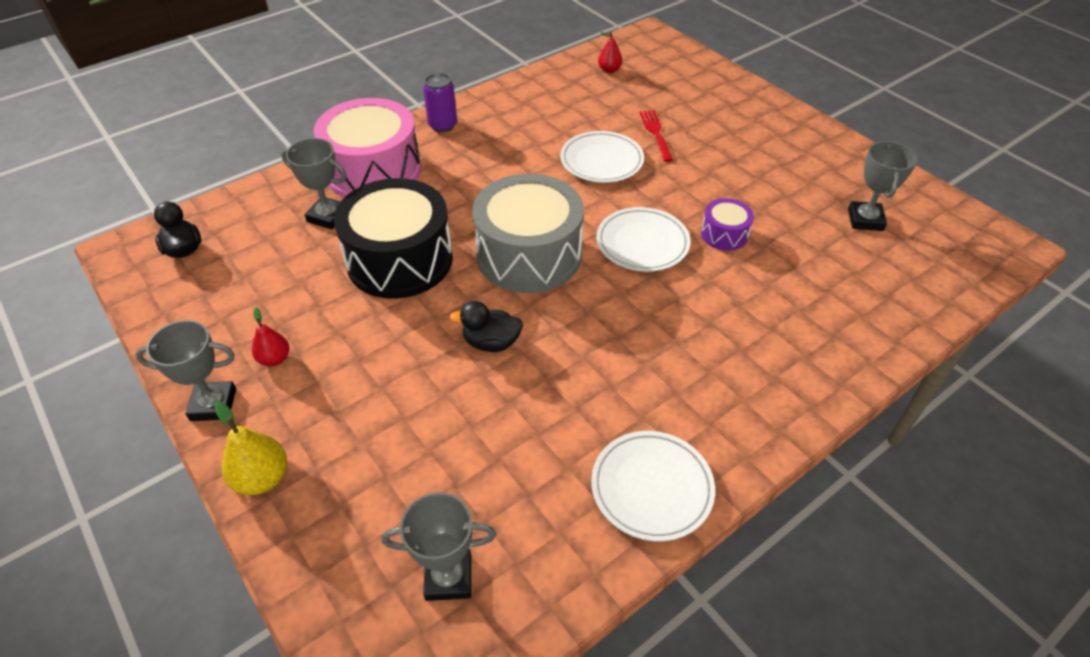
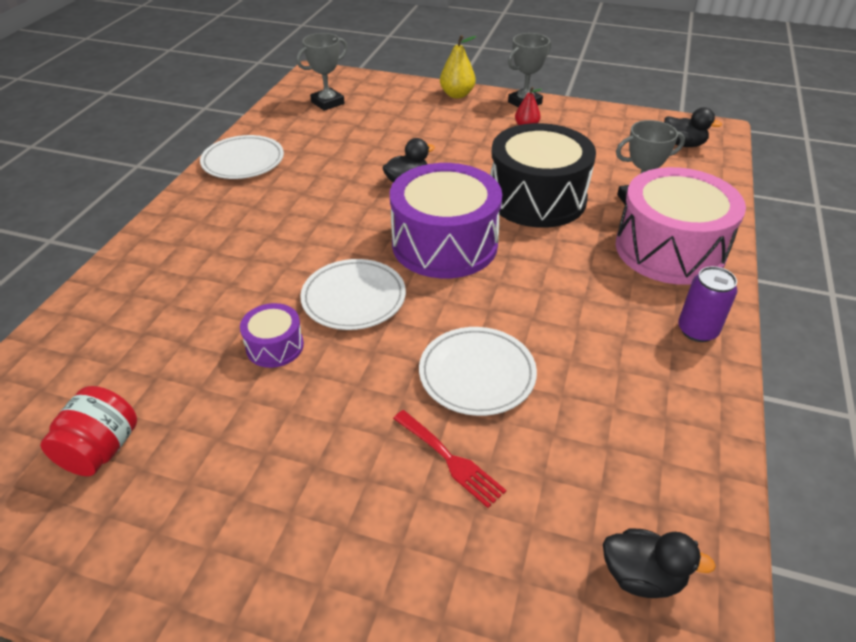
camera: 145 degrees right, 5 degrees down
(529, 255) = (444, 244): grey drum -> purple drum
(609, 70) = (642, 576): red pear -> black duck
(865, 220) = (101, 450): grey trophy -> red jar

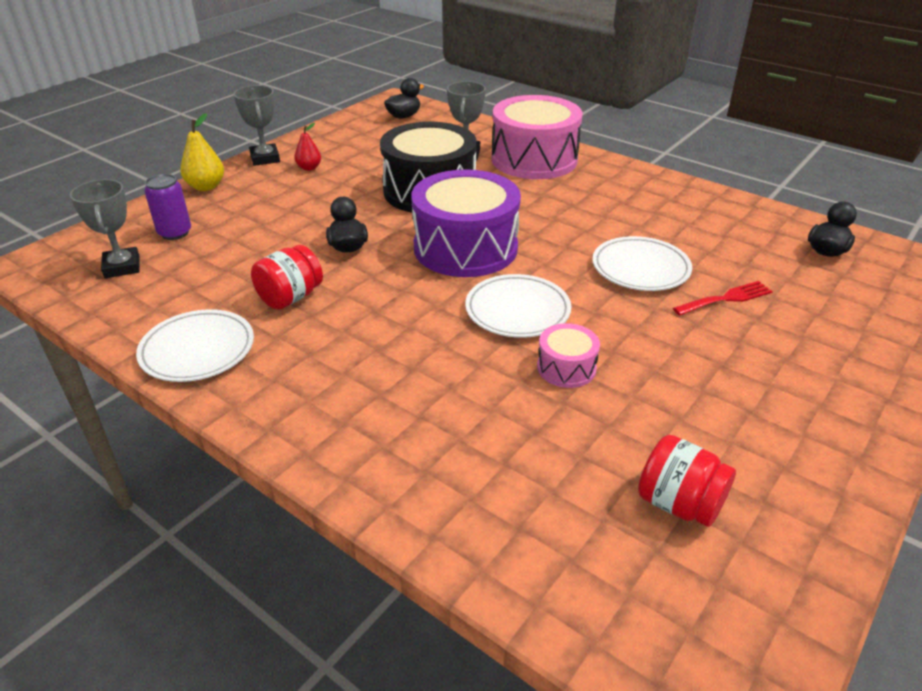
camera: 70 degrees left, 5 degrees down
(275, 346) = (566, 368): purple drum -> pink drum
(320, 177) = (290, 297): none -> red jar
(697, 330) = (626, 175): purple can -> purple can (175, 233)

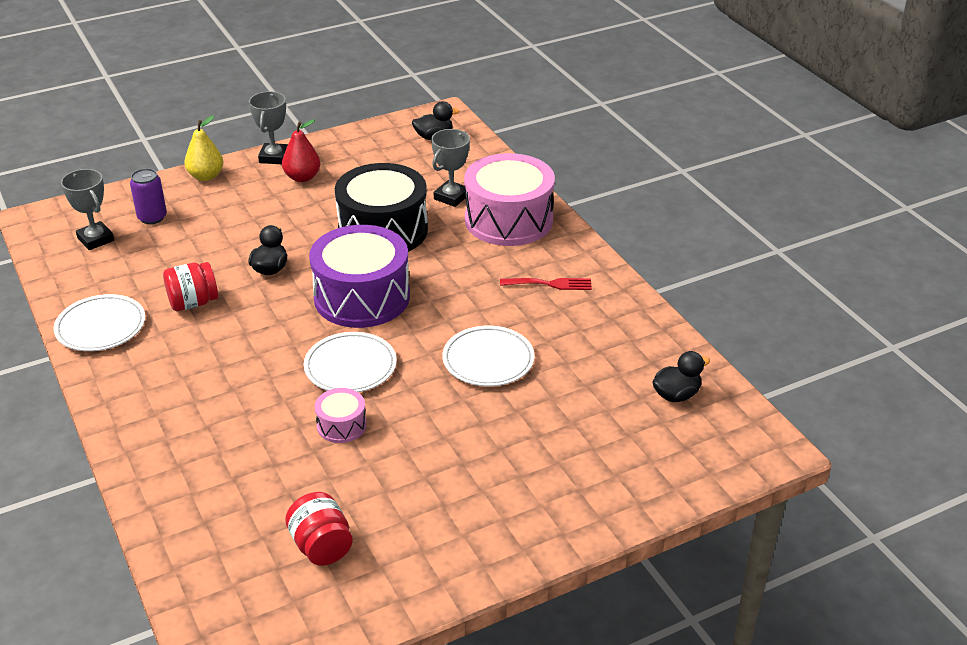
camera: 25 degrees right, 0 degrees up
(122, 267) = (95, 239): grey trophy -> grey trophy turned 45 degrees counterclockwise
(309, 168) = (302, 177): red pear -> red pear, size x1.51
(726, 298) = (531, 410): red fork -> red fork (550, 284)

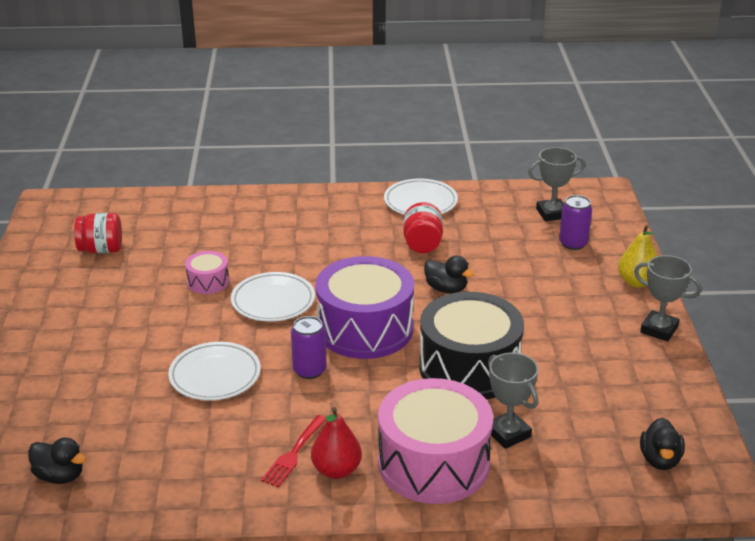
camera: 115 degrees right, 5 degrees down
(302, 177) = (605, 339): red pear -> red pear (336, 470)
(443, 309) = (309, 370): none -> purple can
(676, 395) = (60, 476): black duck -> black duck turned 60 degrees counterclockwise

